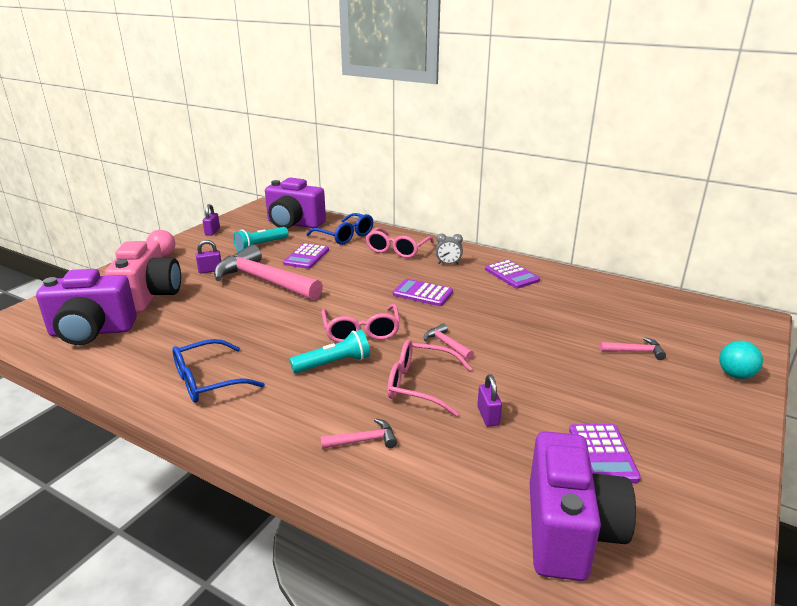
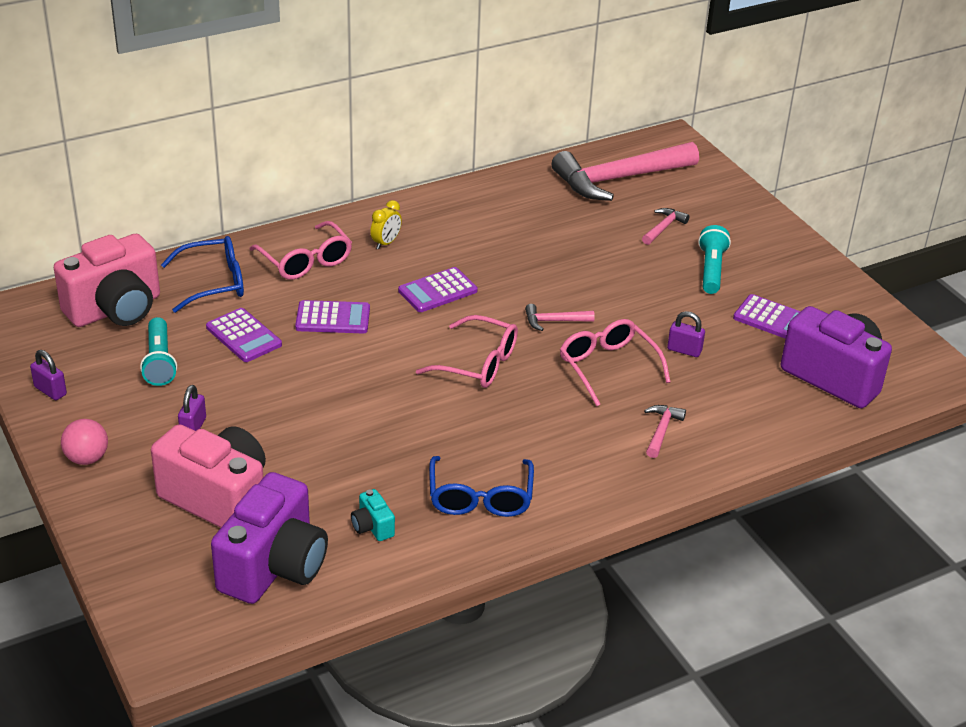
camera: 60 degrees left, 10 degrees up
(149, 351) = (372, 527): none -> turquoise camera
(263, 280) = (277, 392): pink hammer -> pink hammer (618, 179)
(294, 224) = (115, 309): purple camera -> pink camera
(333, 363) = (523, 404): turquoise flashlight -> turquoise flashlight (711, 270)
(419, 385) = (607, 367): pink glasses -> pink glasses turned 105 degrees clockwise
(448, 264) = (386, 243): grey clock -> yellow clock
(511, 275) = (459, 216): purple calculator -> purple calculator (333, 318)
(735, 375) = (737, 202): turquoise ball -> none

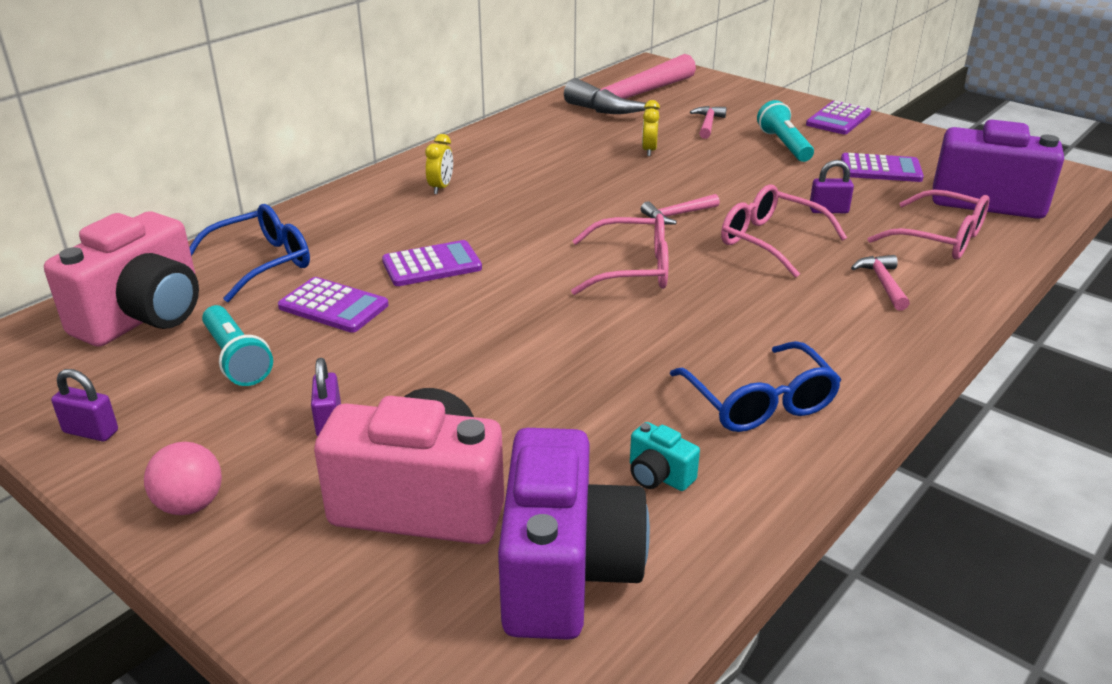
camera: 20 degrees left, 5 degrees down
(306, 261) = (361, 221): pink glasses -> pink glasses (940, 239)
(437, 291) = (531, 216): purple calculator -> purple calculator (838, 119)
(586, 246) = (649, 150): none -> yellow clock

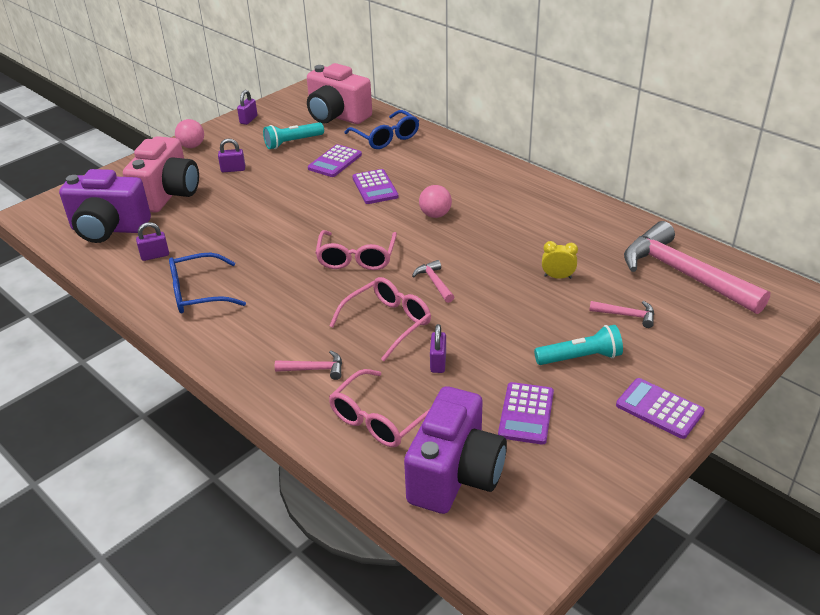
camera: 95 degrees right, 5 degrees up
(441, 188) = (483, 186): yellow clock -> none
(516, 217) = (435, 215): none -> pink ball
(658, 476) = (155, 255): turquoise camera -> purple padlock

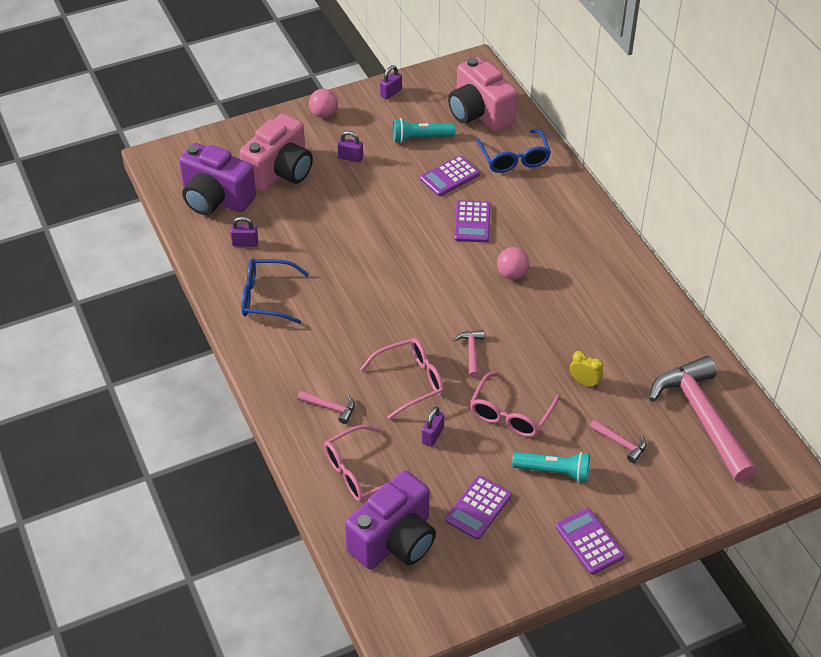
camera: 20 degrees right, 10 degrees up
(356, 258) = (416, 303): pink glasses -> pink glasses (510, 414)

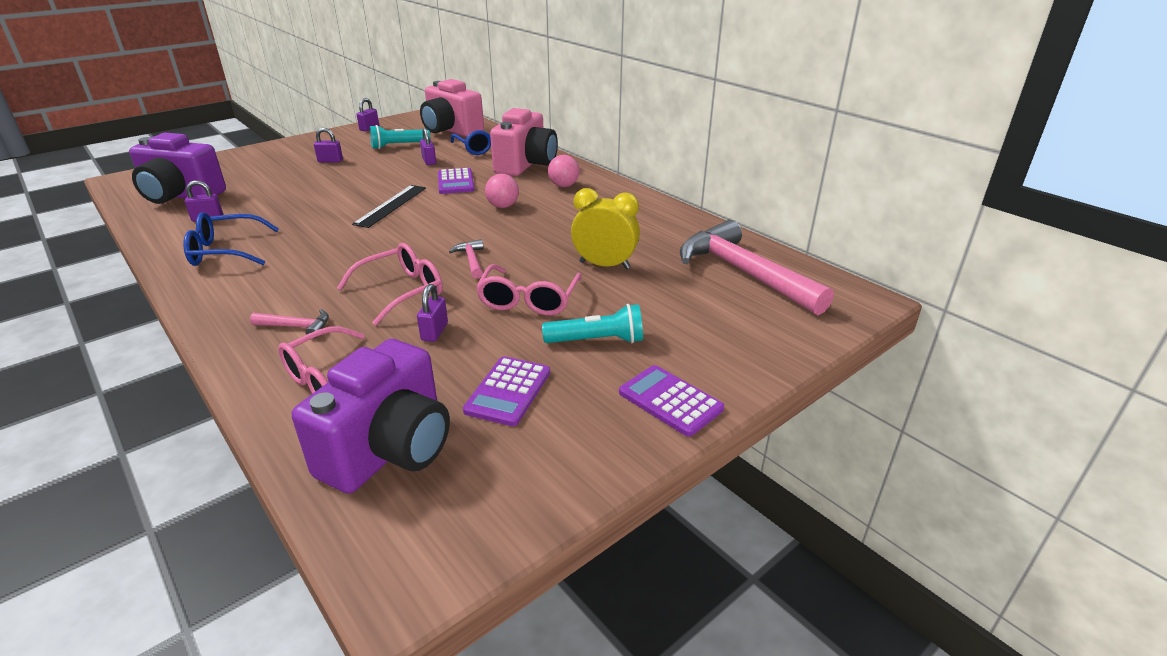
camera: 15 degrees left, 15 degrees down
(280, 172) = (256, 175): pink camera -> pink camera (526, 165)
(324, 114) = (305, 143): pink ball -> pink ball (564, 186)
(407, 253) = (391, 205): none -> black ruler
(449, 176) = (429, 161): purple calculator -> purple padlock
(584, 382) = (604, 265): yellow clock -> yellow clock, size x1.73
(621, 443) = (666, 305): pink hammer -> none

